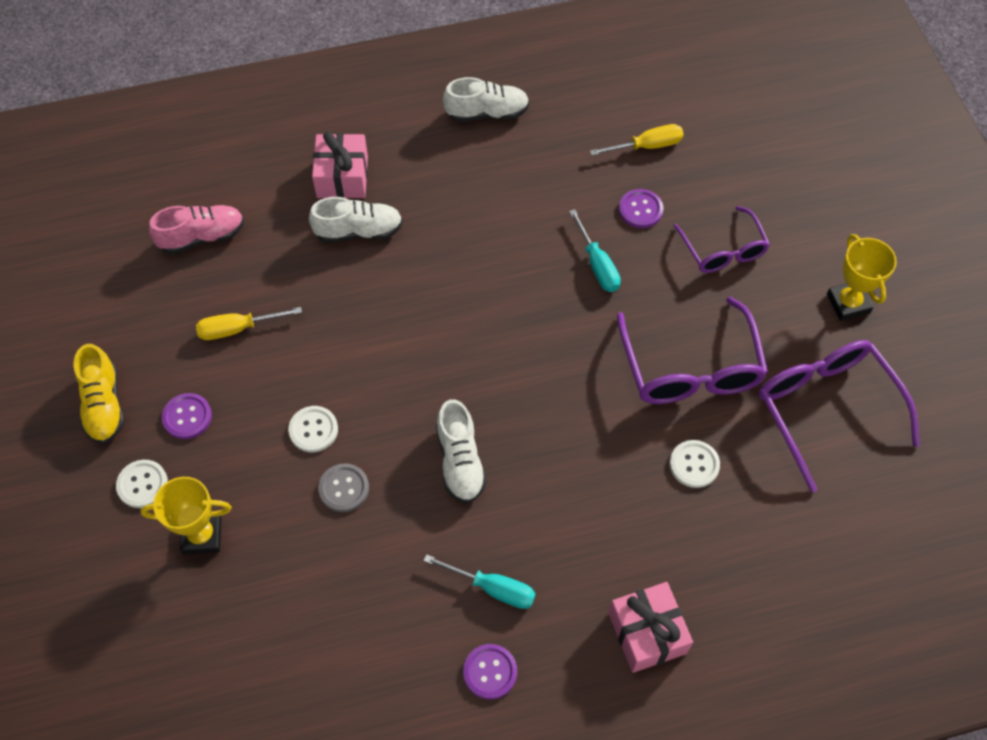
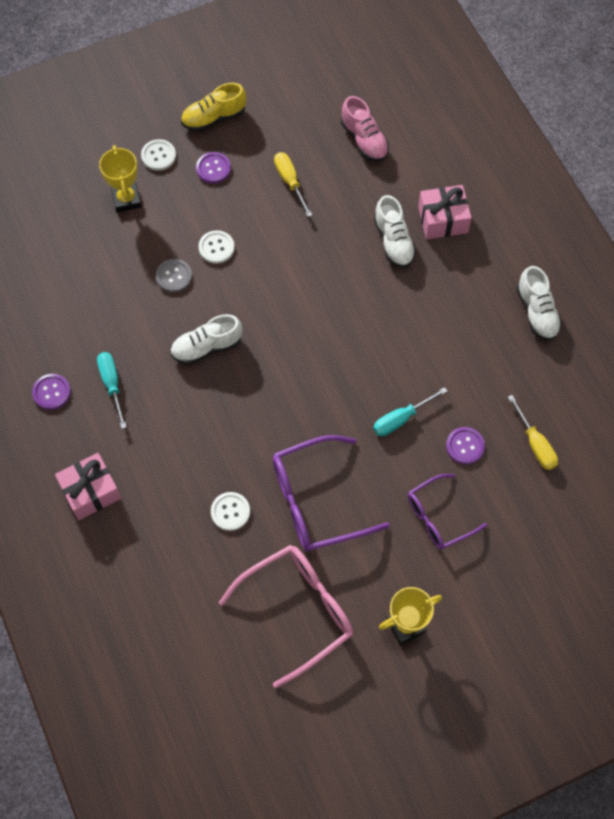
camera: 80 degrees right, 5 degrees up
(493, 588) = (112, 384): turquoise screwdriver -> turquoise screwdriver turned 150 degrees clockwise
(826, 410) = (297, 611): purple glasses -> pink glasses

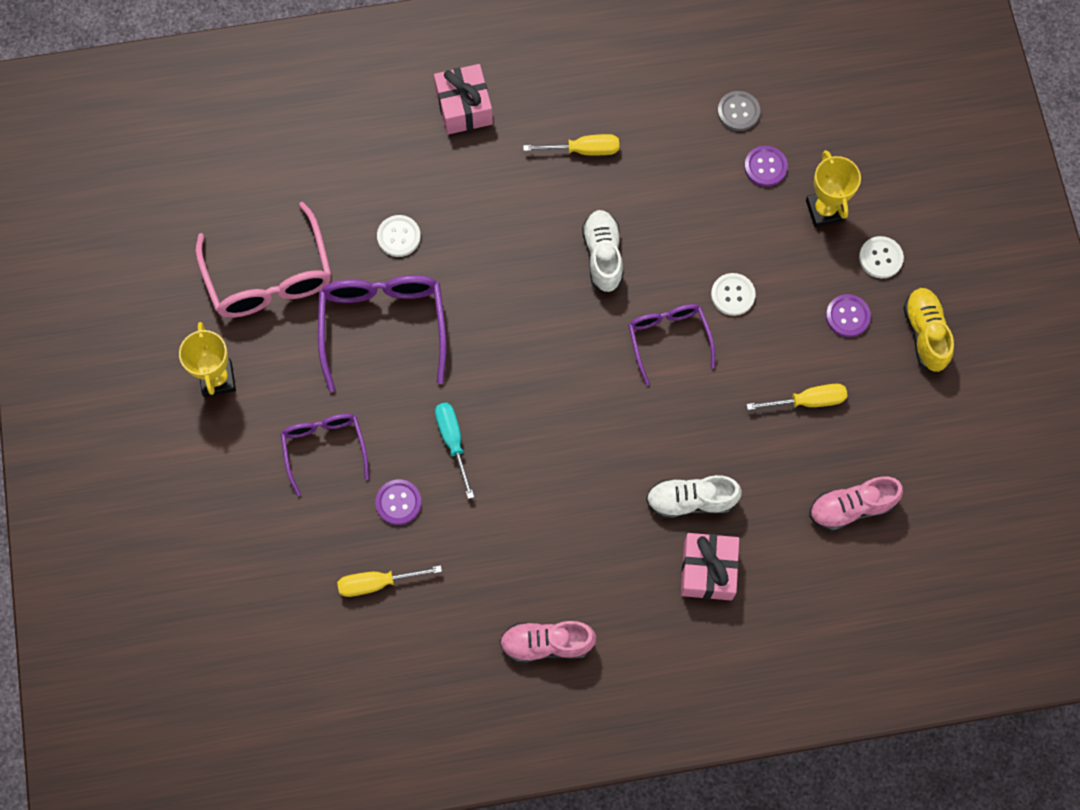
camera: 105 degrees right, 5 degrees up
(51, 392) = (591, 89): purple button -> purple button (765, 167)
(112, 384) = (583, 150): turquoise screwdriver -> yellow screwdriver
(126, 199) = (825, 210): yellow trophy -> yellow trophy turned 75 degrees clockwise
(174, 276) = (705, 240): grey button -> grey button (738, 112)
(267, 284) = (668, 340): none -> purple glasses
(536, 312) = (546, 644): white shoe -> pink shoe

